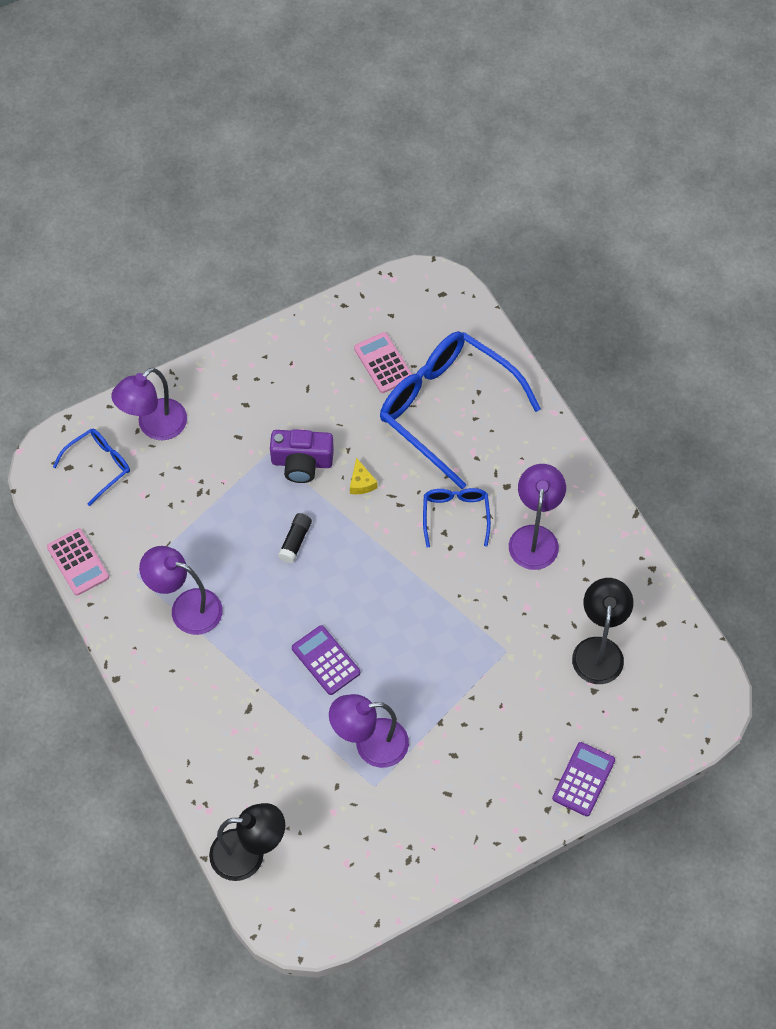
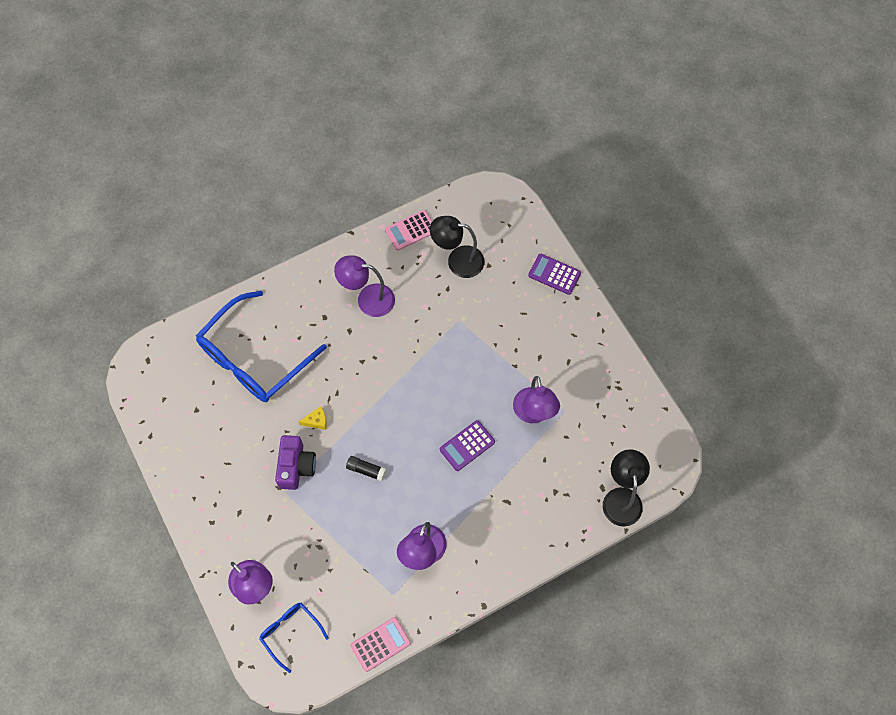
camera: 90 degrees left, 5 degrees up
(383, 363) = (209, 405): pink calculator -> pink calculator (411, 230)
(455, 515) = (347, 353): blue glasses -> none

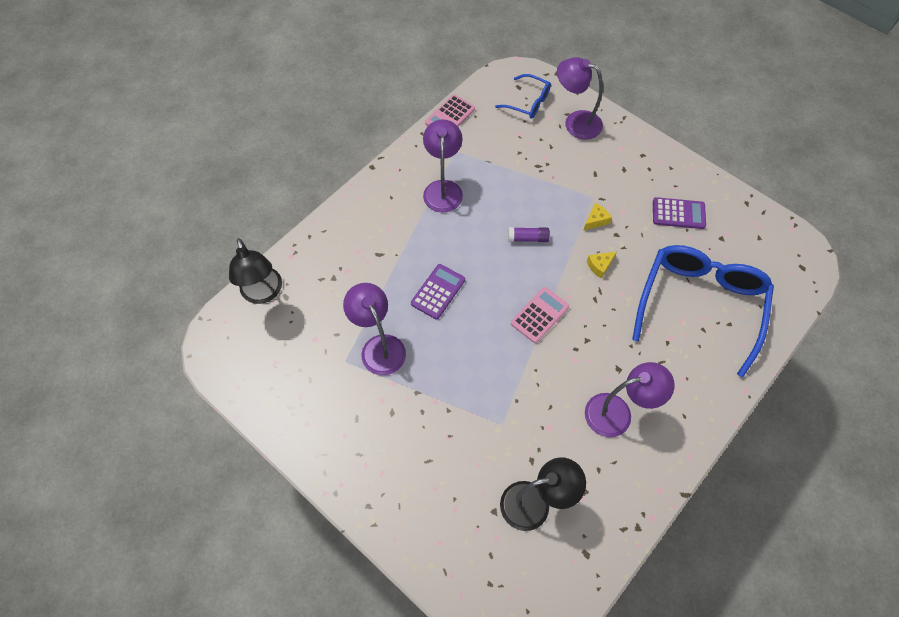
camera: 160 degrees right, 5 degrees down
(296, 466) = (596, 220): purple camera -> yellow cheese
(366, 470) = (528, 238): black glue stick -> purple glue stick
(411, 230) = (613, 525): pink calculator -> pink calculator (539, 315)
(554, 274) = (406, 529): purple calculator -> purple calculator (678, 213)

